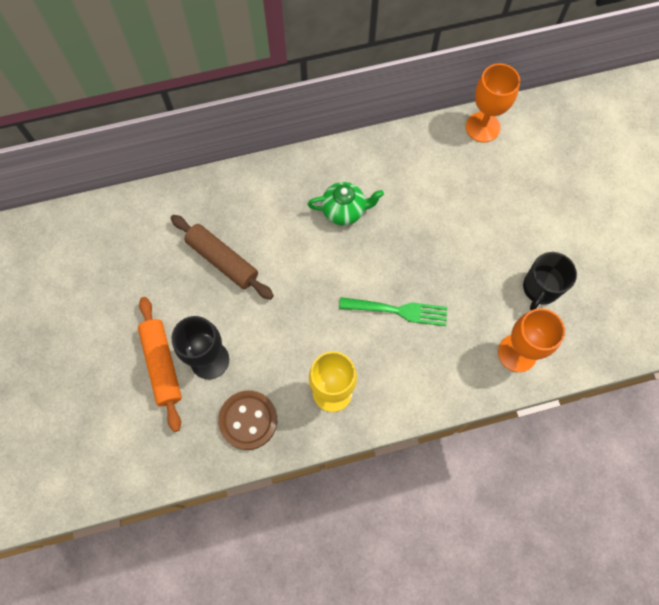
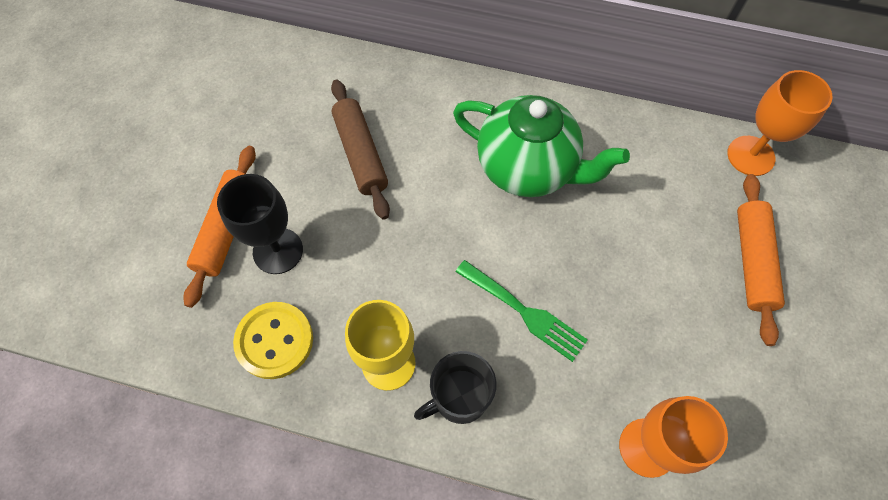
camera: 30 degrees right, 5 degrees down
(248, 420) = (274, 341): brown button -> yellow button
(344, 211) = (527, 168): green teapot -> green teapot, size x1.77
(519, 200) = (752, 261): none -> orange rolling pin
(540, 288) = (723, 382): black mug -> black mug (459, 397)

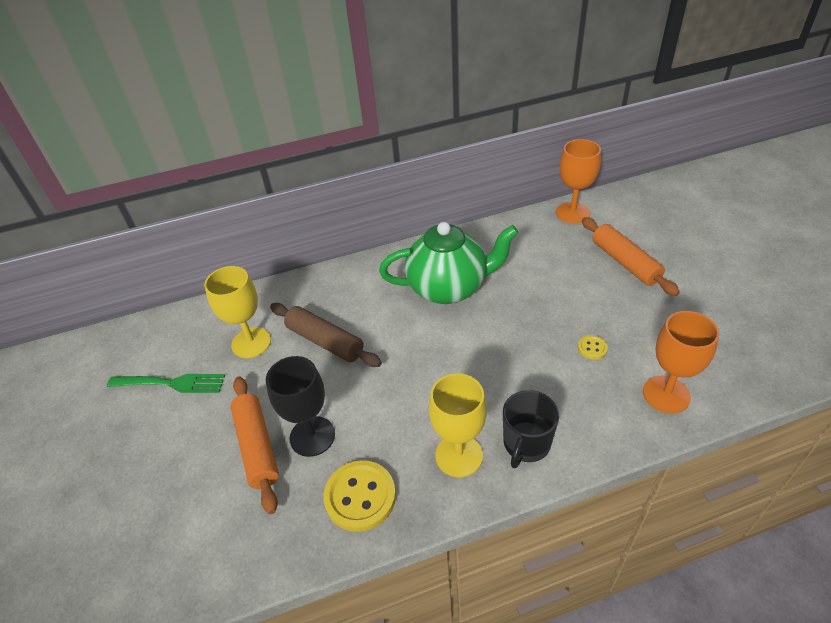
camera: 30 degrees left, 20 degrees down
(294, 111) = (251, 342): none -> yellow goblet
(524, 312) = (521, 367): green fork -> green fork (172, 383)
(617, 341) = (592, 348): none -> yellow button

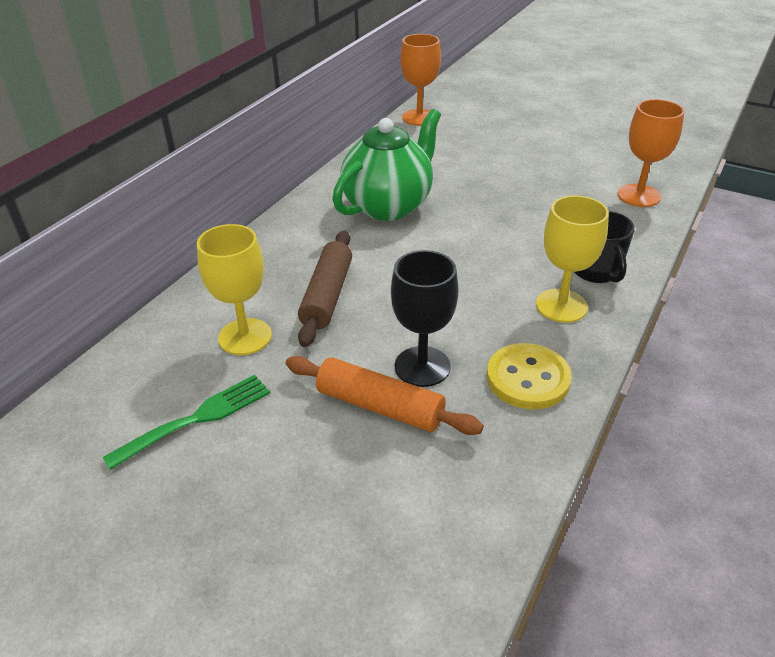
camera: 45 degrees left, 5 degrees down
(325, 341) = (327, 295): brown rolling pin -> brown rolling pin turned 75 degrees counterclockwise
(592, 348) = (556, 193): yellow button -> none
(625, 262) = (503, 133): orange rolling pin -> none

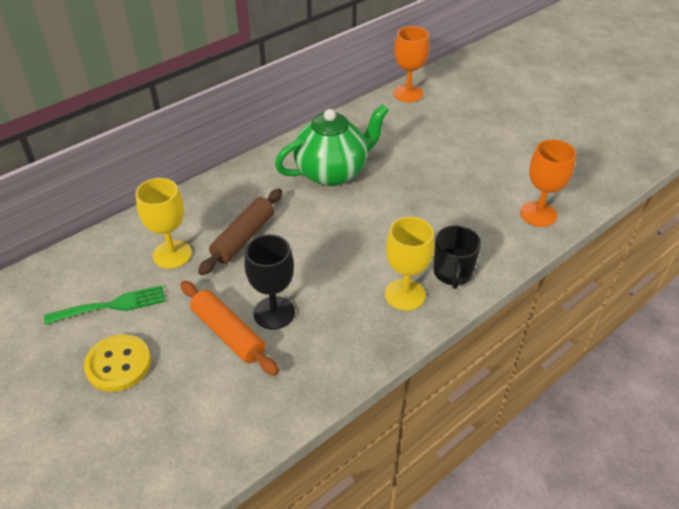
camera: 20 degrees right, 5 degrees up
(527, 378) = (340, 345): yellow button -> yellow button (118, 364)

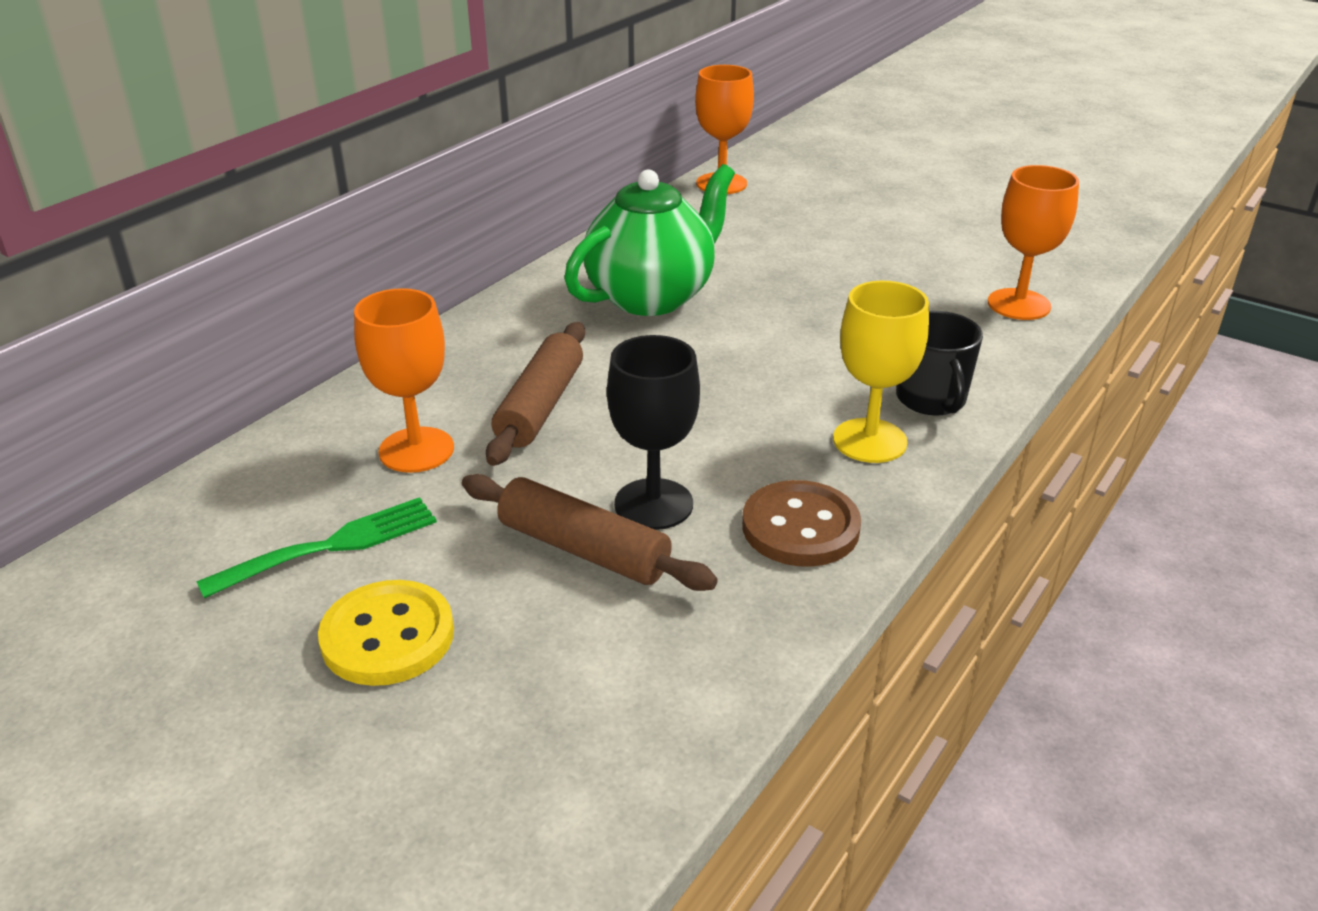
camera: 15 degrees left, 10 degrees down
(172, 254) = (416, 450): yellow goblet -> orange goblet
(228, 333) = (584, 549): orange rolling pin -> brown rolling pin
(342, 343) = (800, 527): none -> brown button

